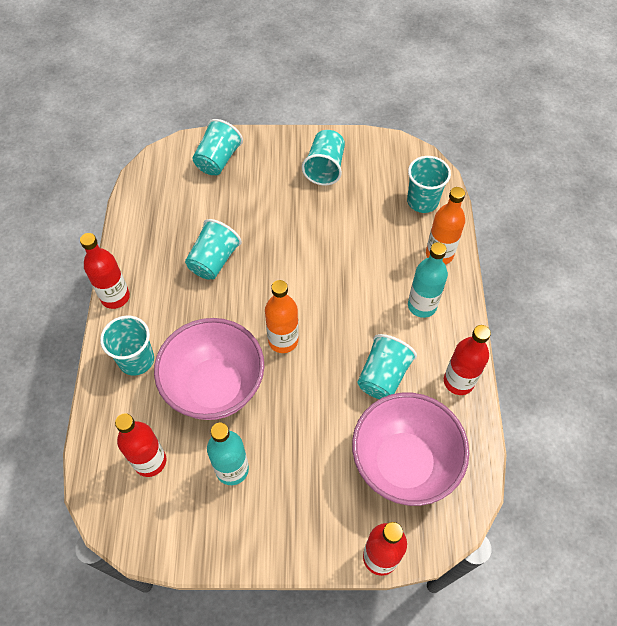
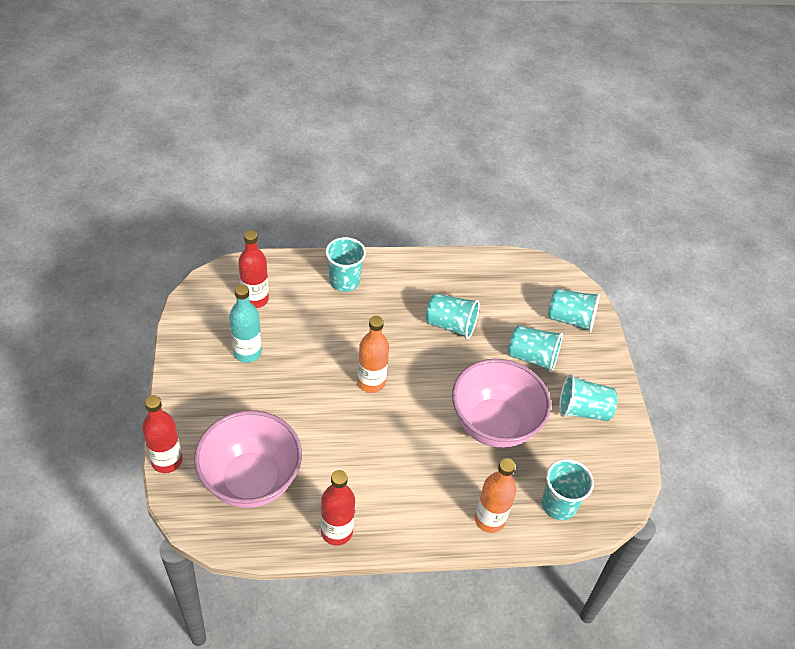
camera: 80 degrees right, 10 degrees down
(115, 297) = (403, 261): red bottle -> none
(215, 387) = (322, 336): pink bowl -> pink bowl (494, 424)
(383, 376) = (339, 464): turquoise cup -> turquoise cup (532, 357)
(422, 306) = (422, 500): turquoise bottle -> none

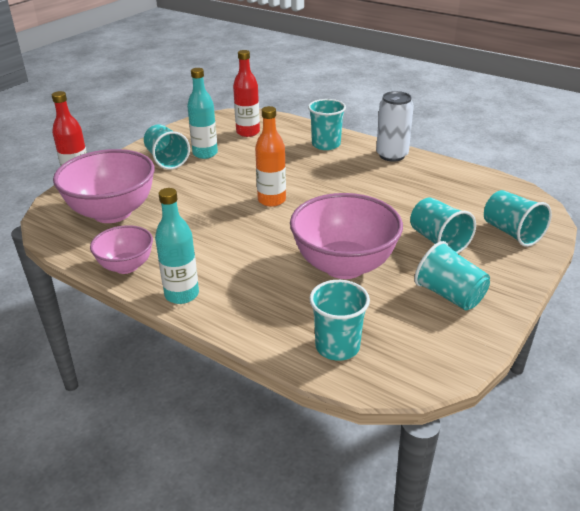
camera: 45 degrees right, 15 degrees down
(336, 531) = (126, 266): red bottle -> pink bowl
(412, 268) = (392, 155): none -> white can
(412, 530) = (182, 294): none -> turquoise bottle
(450, 325) = (383, 195): turquoise cup -> turquoise cup (166, 160)
(489, 519) = (256, 322): orange bottle -> none

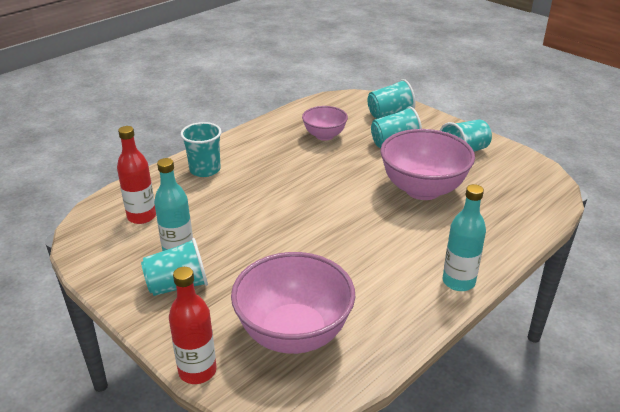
camera: 80 degrees left, 0 degrees up
(126, 266) = (408, 320): pink bowl -> pink bowl (324, 136)
(271, 200) = (306, 215): orange bottle -> none
(337, 346) = (523, 206): turquoise cup -> none
(392, 155) = (248, 139): white can -> none

